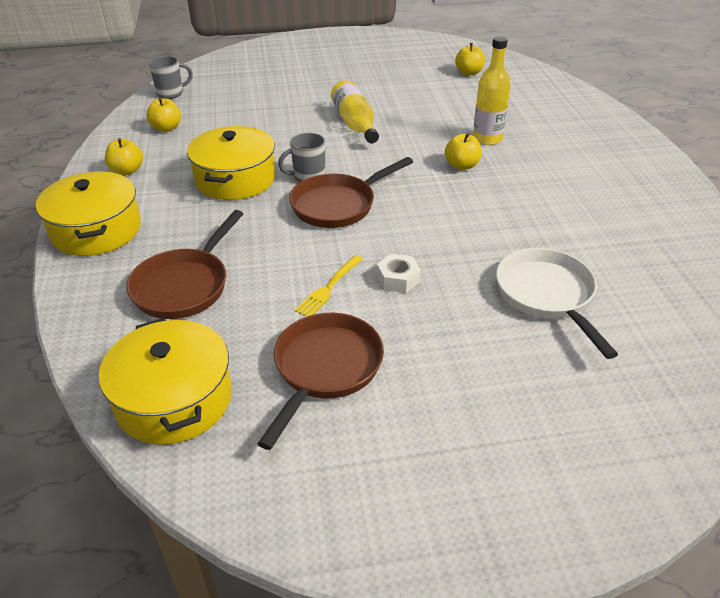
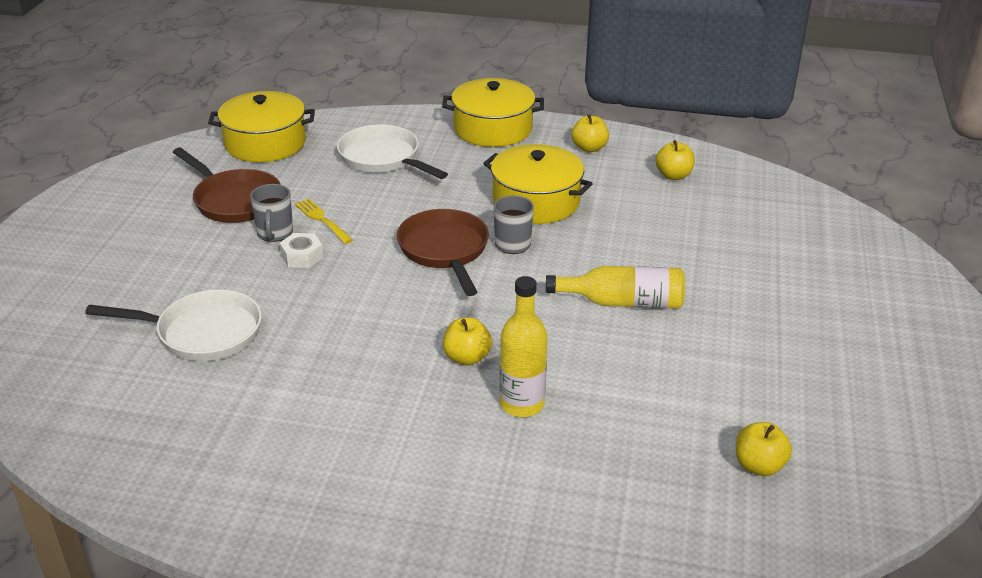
camera: 110 degrees right, 5 degrees down
(171, 93) = (768, 187): grey mug -> grey mug (275, 233)
(185, 285) = (383, 158): brown pan -> white pan

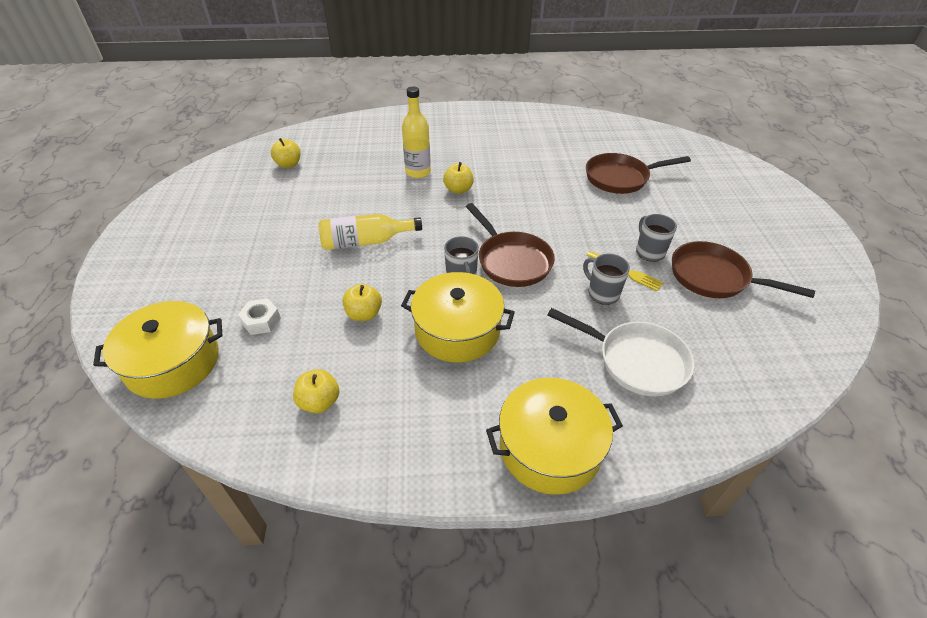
camera: 165 degrees right, 10 degrees up
(202, 333) = (621, 178): white pan -> brown pan
(265, 143) = (770, 358): yellow pot -> yellow pot (173, 362)
(302, 256) = (611, 236): white nut -> white nut (261, 321)
(367, 206) = (602, 293): none -> grey mug
(589, 148) = (421, 434): yellow apple -> yellow apple (364, 314)

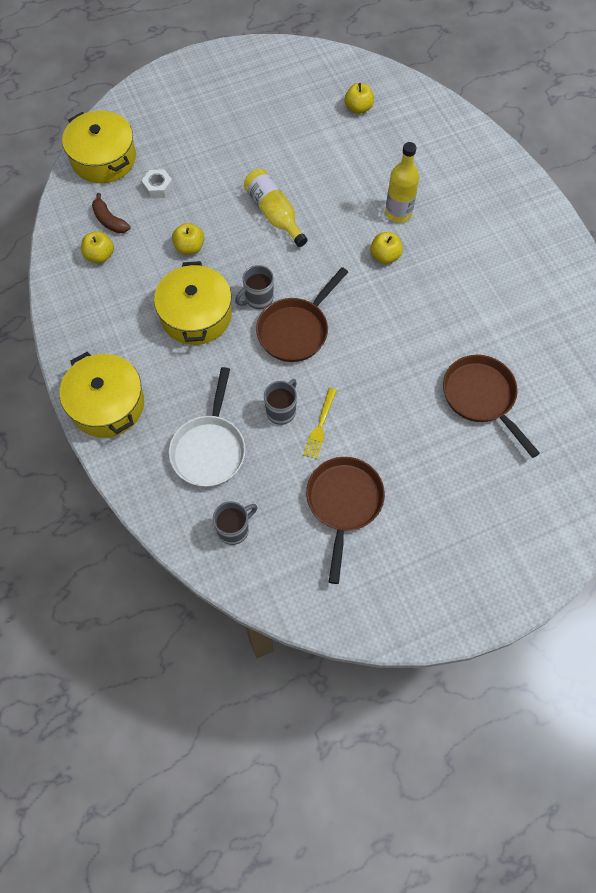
camera: 70 degrees right, 20 degrees up
(273, 379) = (109, 220): none -> brown banana
(649, 252) = (359, 442): grey mug -> grey mug (234, 529)

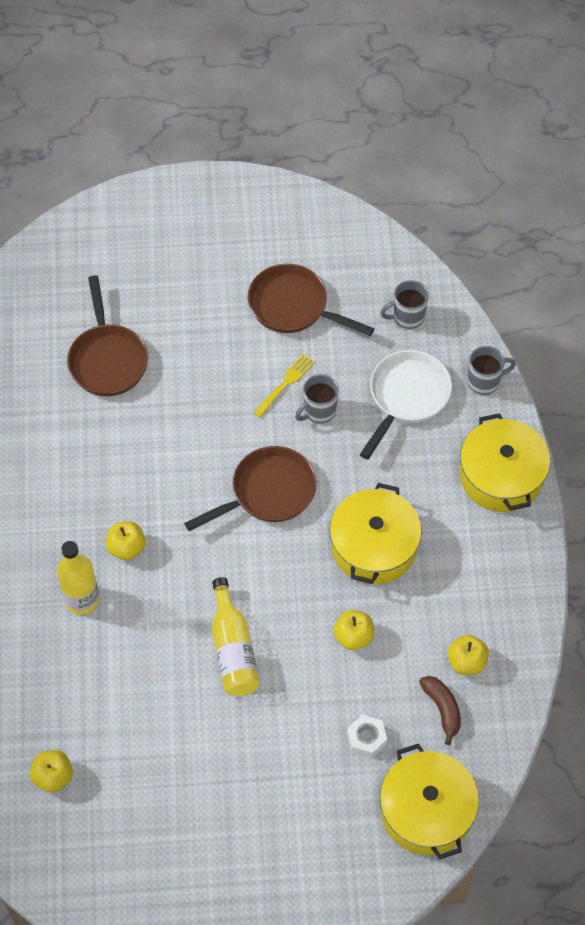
camera: 160 degrees left, 5 degrees down
(258, 299) = (296, 543): grey mug -> grey mug (484, 381)
(343, 504) = (293, 306): brown pan -> brown pan turned 90 degrees clockwise

